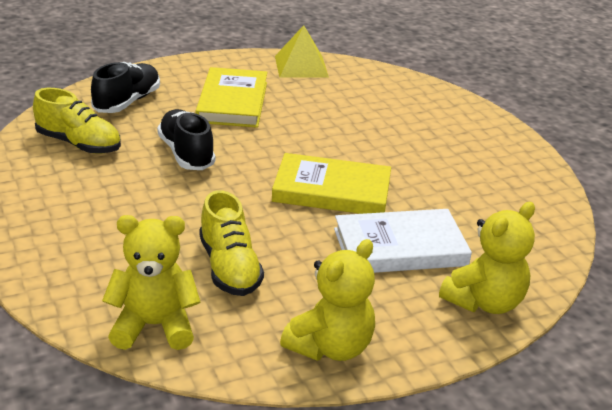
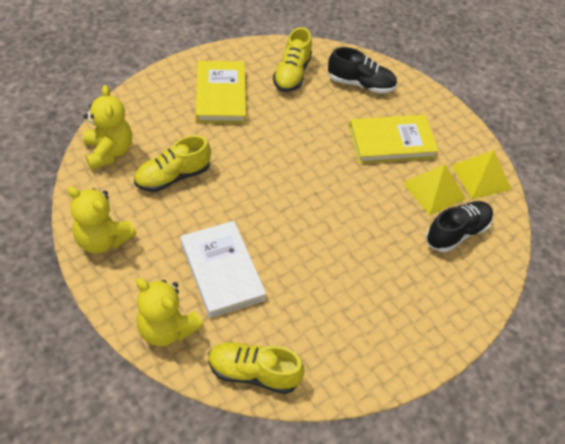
camera: 75 degrees right, 20 degrees up
(186, 153) = (302, 130): black shoe -> black shoe (456, 233)
(311, 93) = (434, 190): none -> yellow pyramid
(332, 190) = (284, 221): yellow book -> yellow book (220, 95)
(542, 244) = (253, 373): none -> yellow shoe

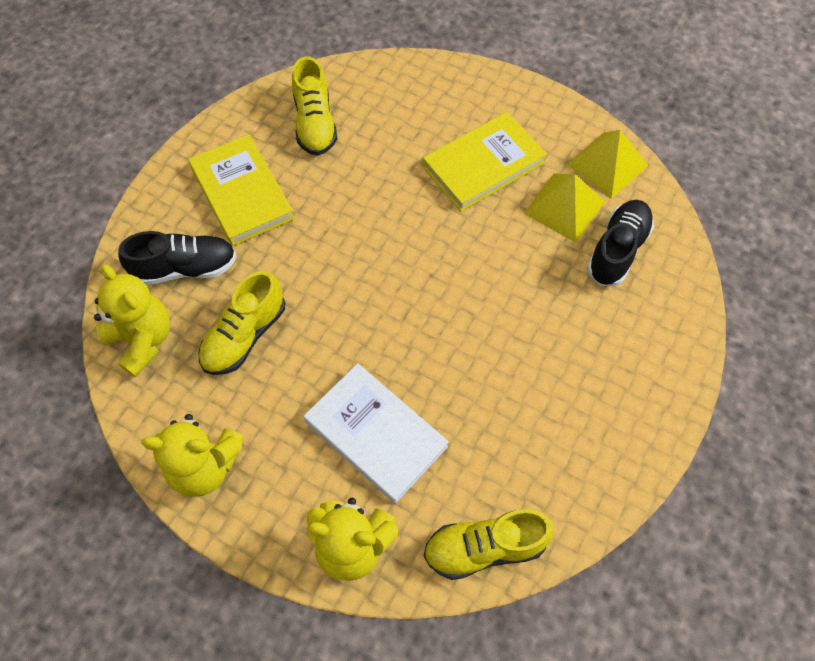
camera: 20 degrees left, 10 degrees up
(360, 84) = (406, 101): black shoe -> black shoe (185, 268)

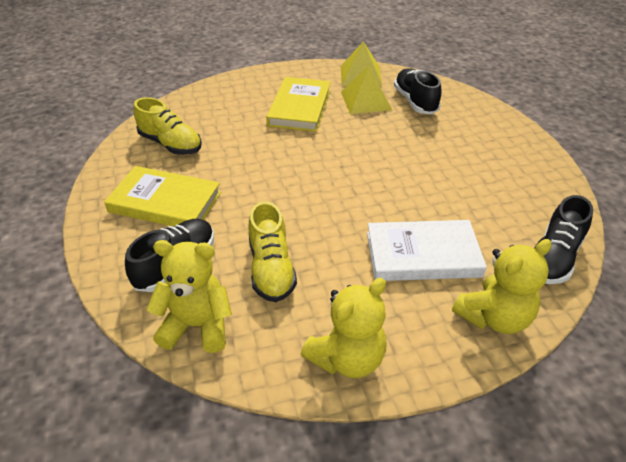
camera: 45 degrees left, 20 degrees down
(485, 547) = (553, 257): yellow shoe -> black shoe

